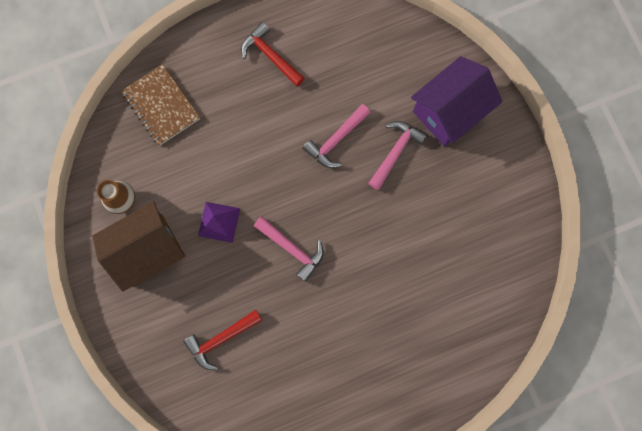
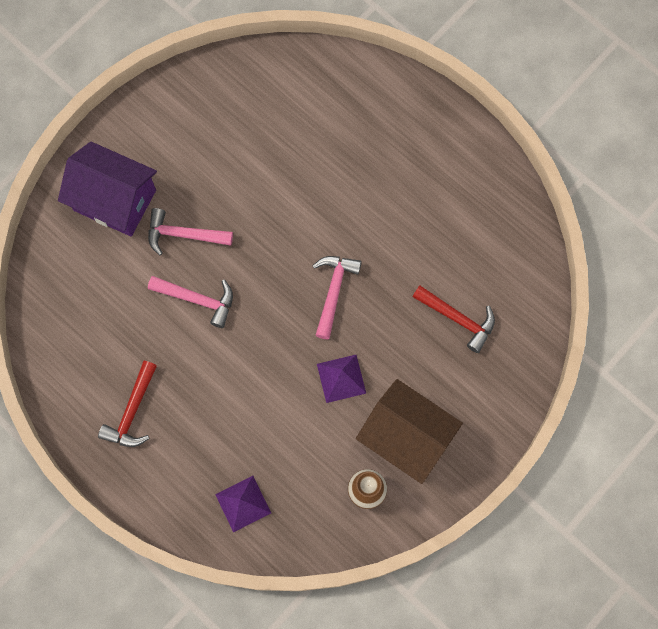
camera: 115 degrees left, 5 degrees down
(161, 106) = (243, 503): brown notebook -> purple pyramid

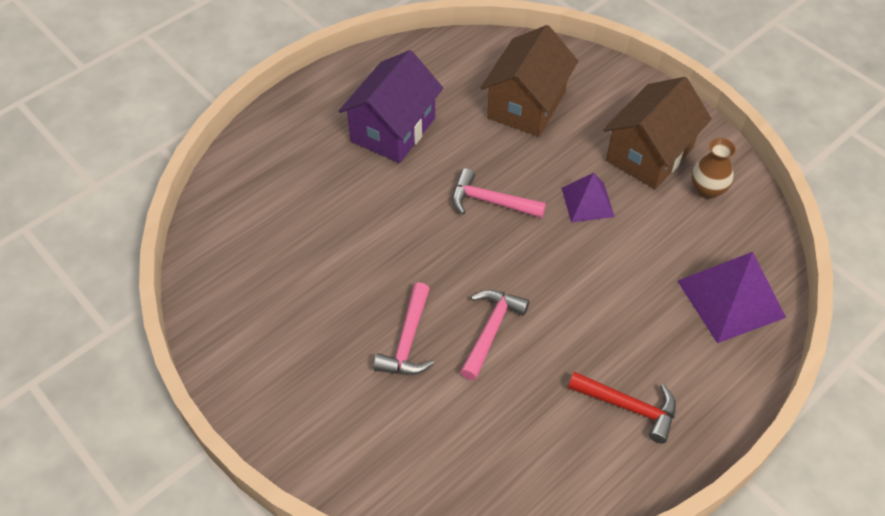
camera: 85 degrees left, 20 degrees down
(115, 200) = (351, 416): purple house -> purple house (393, 129)
(243, 503) = (730, 299): purple pyramid -> purple pyramid, size x1.66
(458, 319) = (526, 105): red hammer -> brown house

